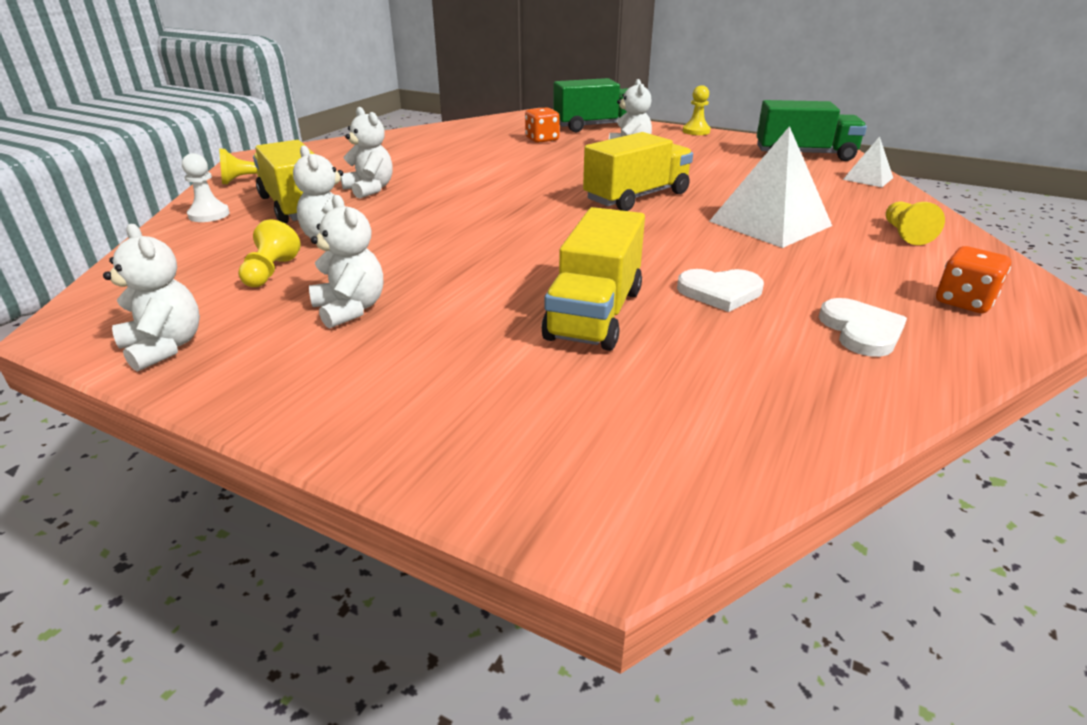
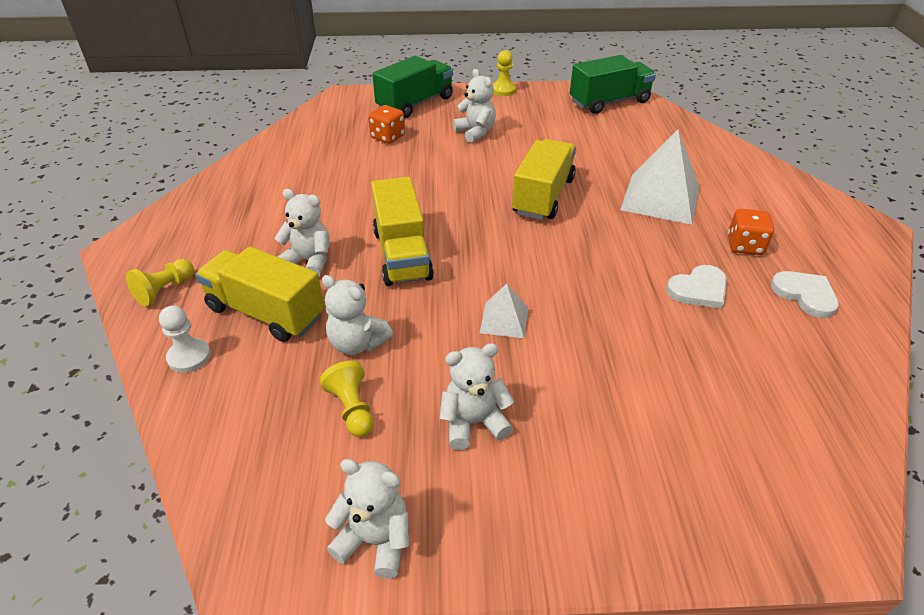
camera: 30 degrees left, 10 degrees up
(350, 309) = (473, 423): white teddy bear -> white teddy bear turned 45 degrees counterclockwise
(595, 314) = (647, 347): yellow truck -> yellow truck (402, 254)
(867, 178) = (674, 121): white pyramid -> white pyramid (504, 320)
(905, 234) = (747, 182): yellow pawn -> none
(963, 302) = (831, 242): orange dice -> orange dice (744, 246)

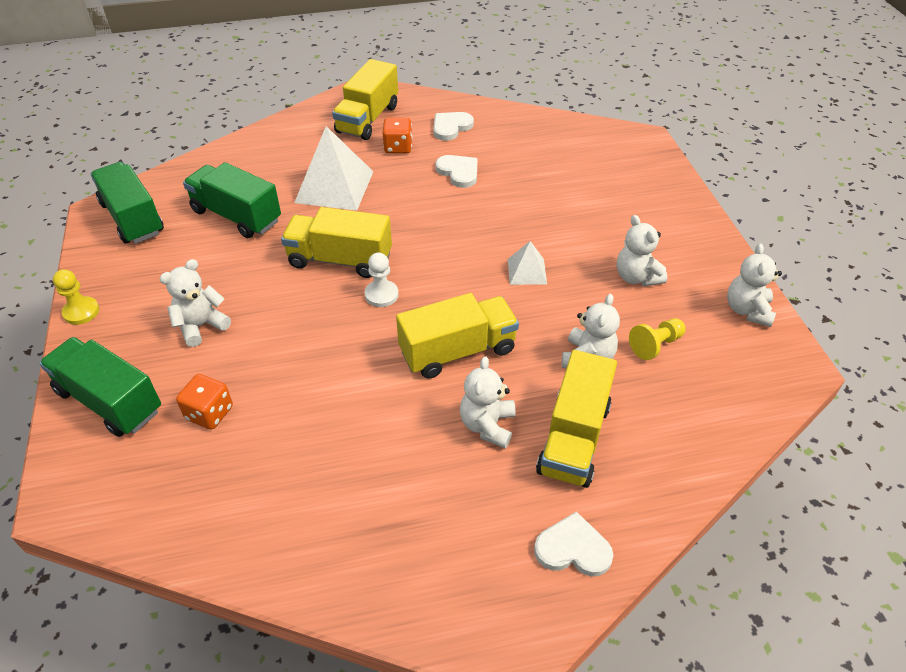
camera: 100 degrees left, 5 degrees up
(165, 290) = (573, 548): yellow pawn -> white heart
(189, 357) = (652, 480): white pawn -> white pawn (381, 295)
(611, 145) = (236, 216): none -> green truck
(802, 227) = (368, 119): none -> yellow truck

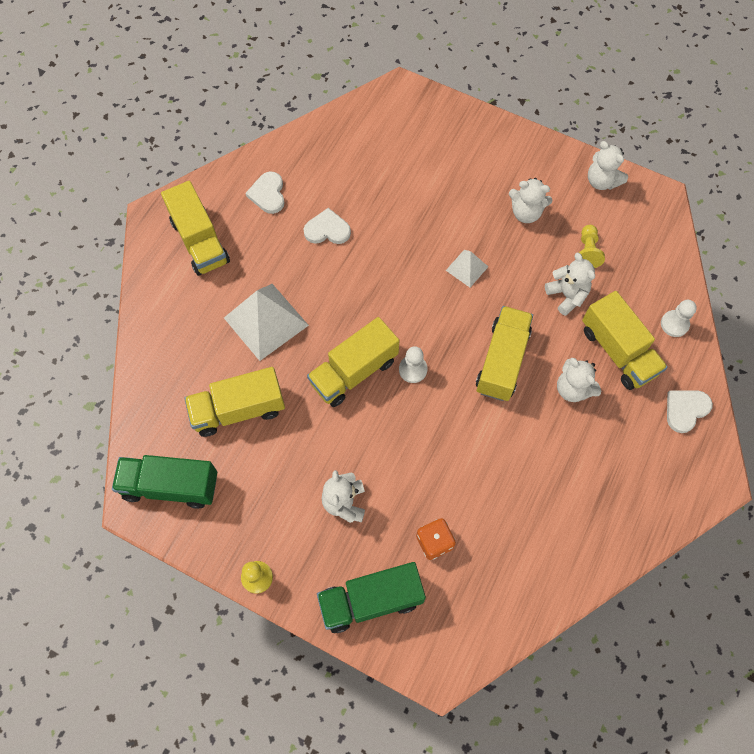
camera: 50 degrees left, 20 degrees up
(236, 216) = (238, 410): green truck -> yellow truck
(398, 147) = (258, 247): orange dice -> none
(666, 471) = (674, 324): none -> white pawn

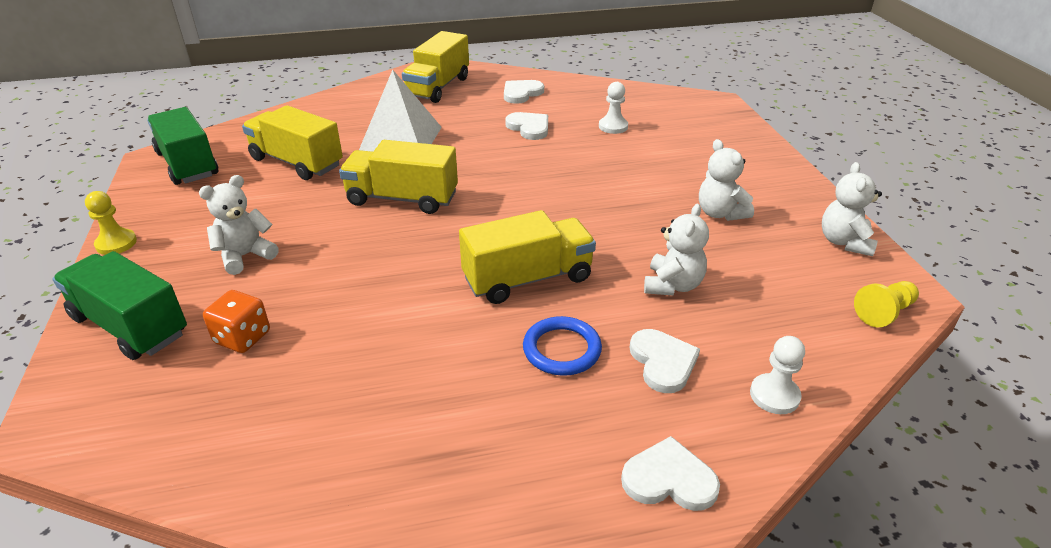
camera: 50 degrees right, 30 degrees down
(413, 369) = (445, 228): white pawn -> white pawn (613, 126)
(467, 268) = (602, 208): white pyramid -> none
(573, 389) = (562, 349): white teddy bear -> blue ring
(587, 252) = (747, 273): yellow pawn -> yellow pawn (884, 312)
(618, 351) = (663, 362): yellow truck -> white heart

